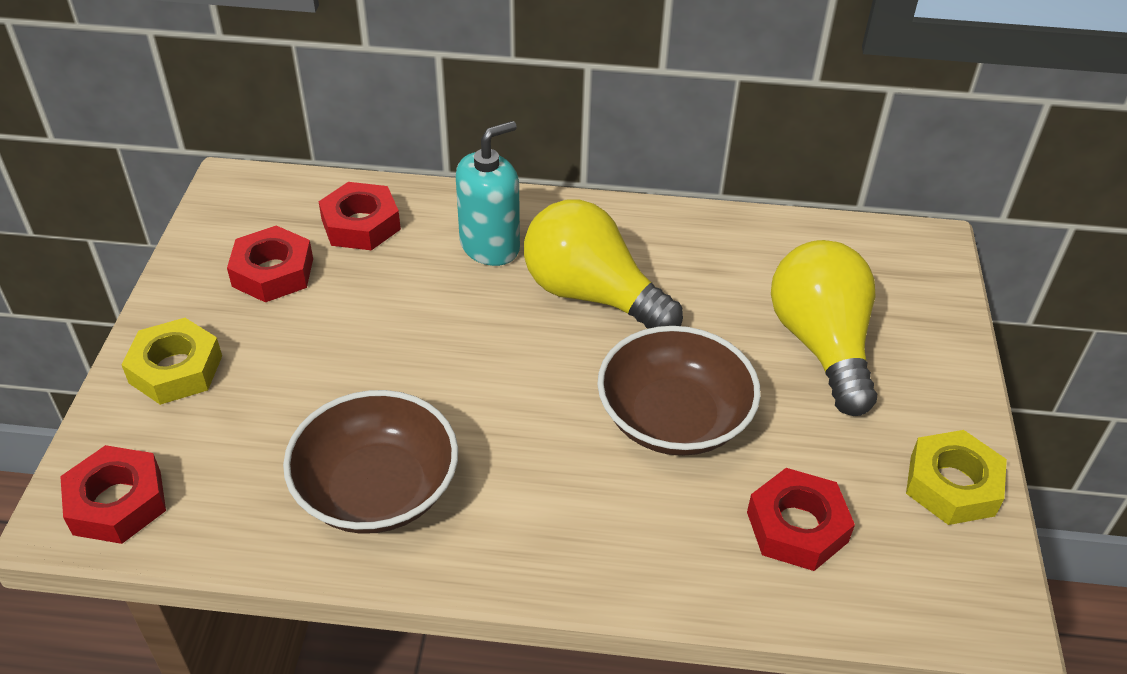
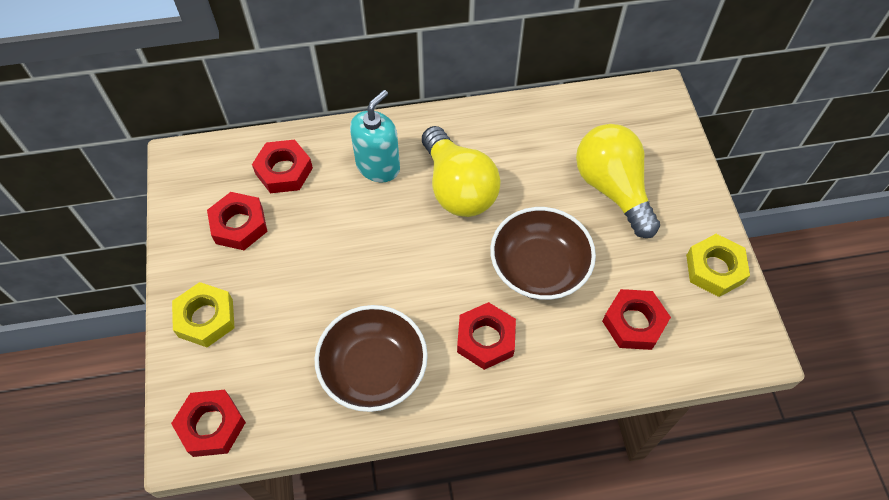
camera: 15 degrees left, 15 degrees up
(558, 492) = (486, 339): none -> red nut
(592, 295) = (458, 188): yellow light bulb -> yellow light bulb turned 135 degrees counterclockwise

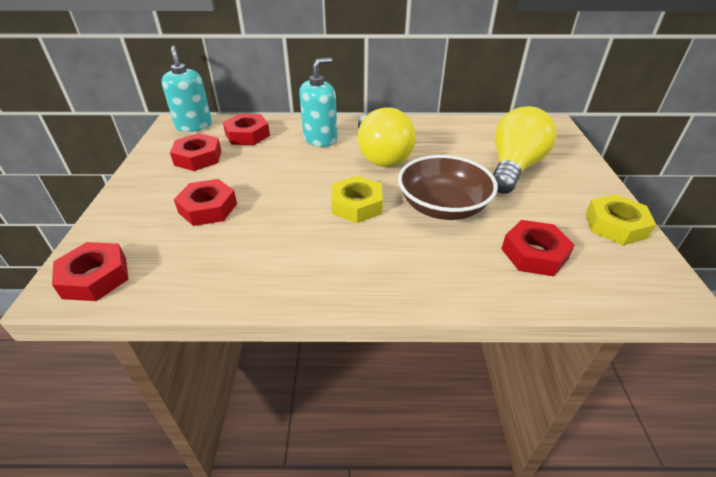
camera: 10 degrees right, 20 degrees down
(205, 318) = (138, 205): yellow nut -> yellow nut (356, 205)
(207, 161) = (194, 126): none -> turquoise soap dispenser
(373, 369) = (268, 256): brown bowl -> none
(486, 339) = (383, 248): red nut -> red nut (208, 208)
(612, 188) = (514, 168): yellow light bulb -> yellow light bulb turned 45 degrees clockwise

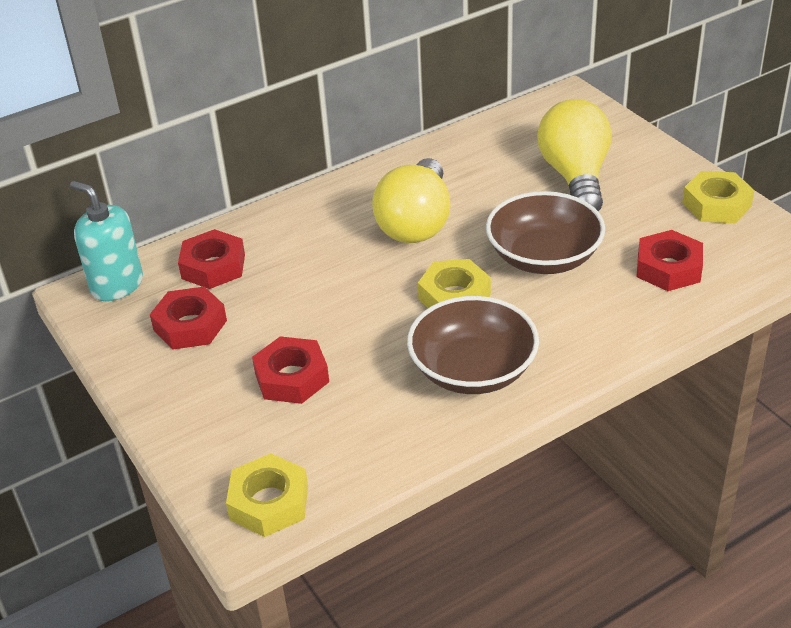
camera: 30 degrees left, 0 degrees up
(95, 277) = (269, 502): red nut -> yellow nut
(315, 257) = (473, 370): none -> brown bowl
(320, 139) = (318, 232): turquoise soap dispenser -> none
(381, 155) = (416, 223): yellow light bulb -> yellow light bulb turned 60 degrees clockwise

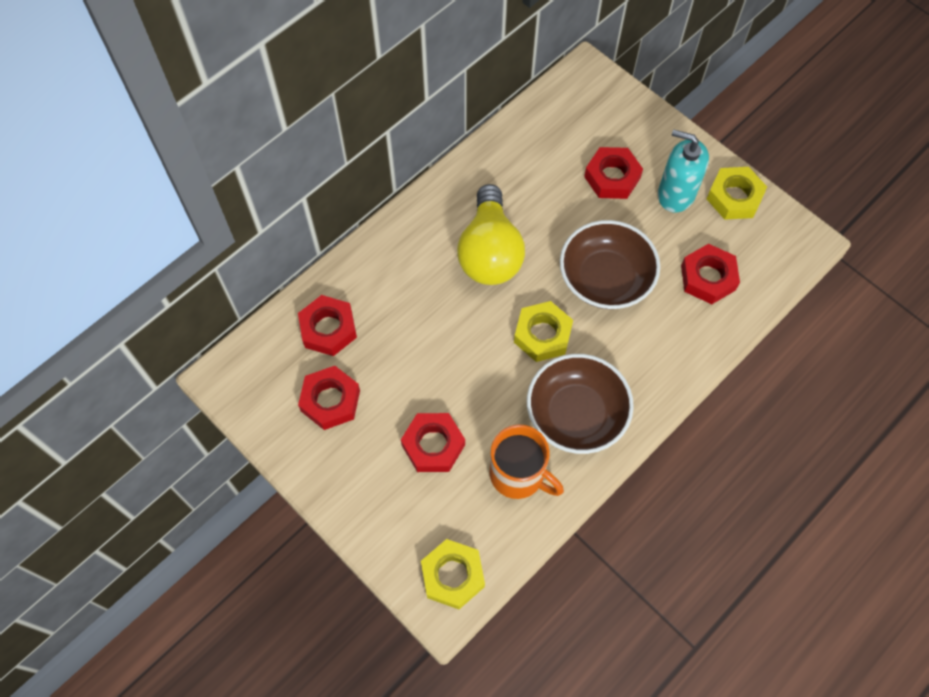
camera: 15 degrees left, 25 degrees up
(117, 285) = (250, 363): turquoise soap dispenser -> turquoise soap dispenser (676, 194)
(384, 417) = (519, 474): none -> orange mug
(575, 177) = (612, 177): yellow light bulb -> red nut

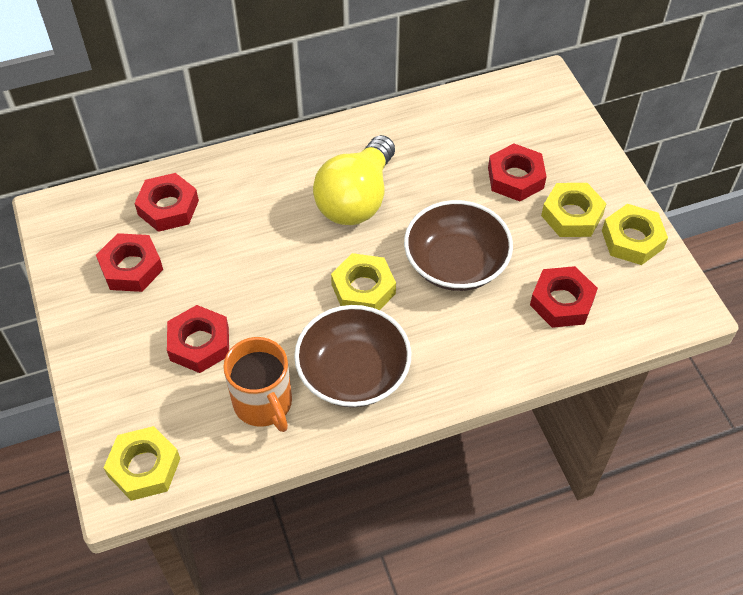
camera: 25 degrees right, 10 degrees down
(676, 194) = (572, 215): turquoise soap dispenser -> yellow nut

